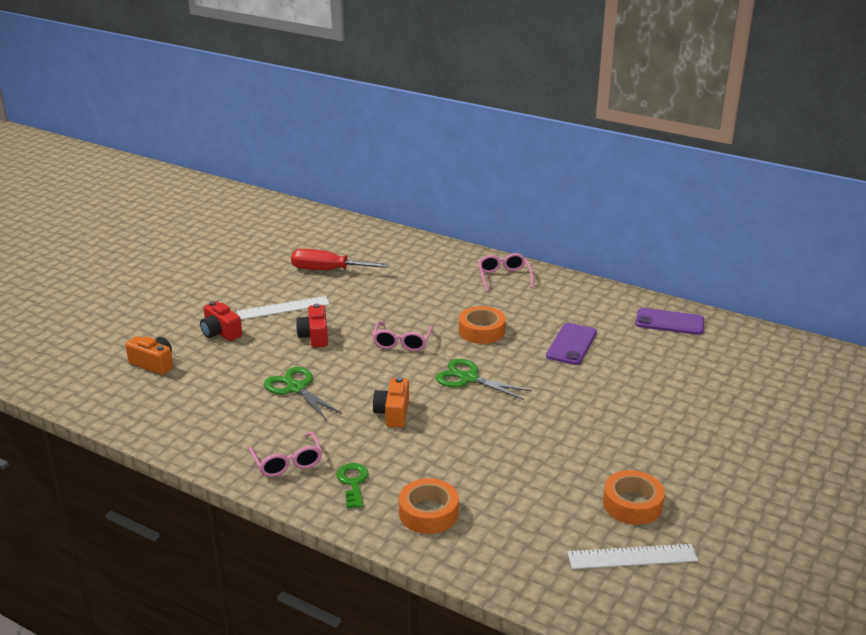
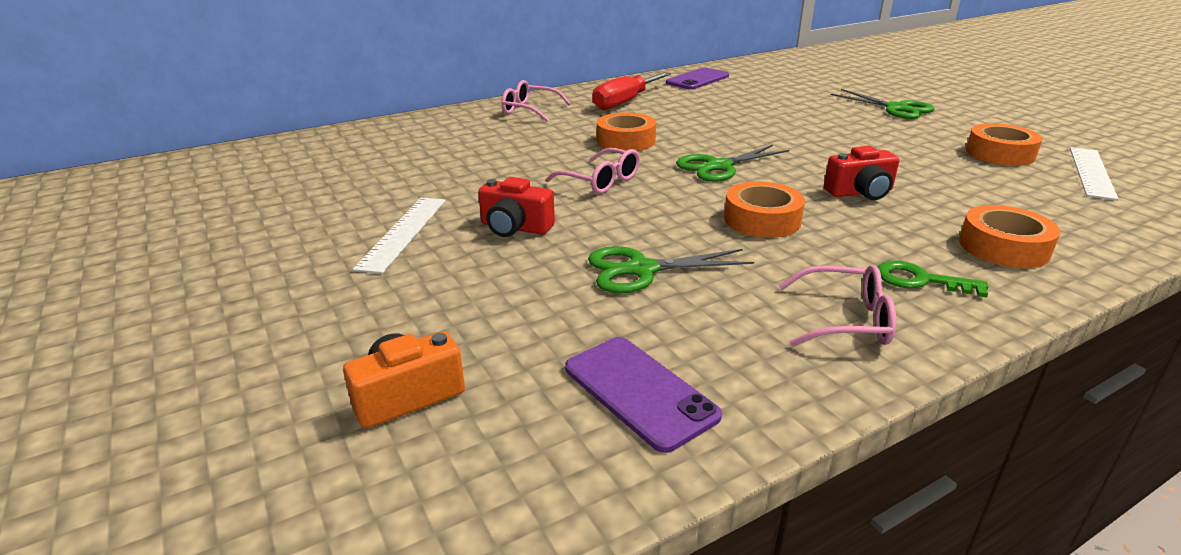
camera: 60 degrees left, 0 degrees up
(220, 332) = (397, 299): red camera -> red camera (860, 192)
(327, 270) = (354, 183): red screwdriver -> red screwdriver (625, 102)
(393, 413) = (762, 220): orange camera -> orange tape
(571, 344) = (696, 115): purple phone -> purple phone (639, 392)
(706, 437) = (896, 108): none -> green scissors

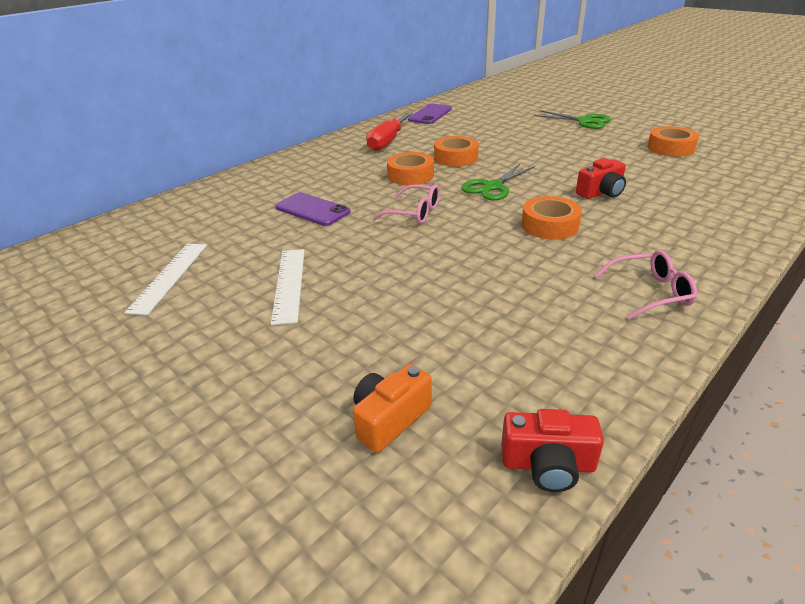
camera: 15 degrees left, 5 degrees up
(515, 227) = (375, 263): red camera -> red camera (548, 465)
(530, 110) = (317, 159): pink glasses -> none
(639, 392) = (552, 376): purple phone -> purple phone (312, 210)
(641, 270) = (492, 281): green scissors -> none
(920, 280) = (678, 253): green key -> none
(1003, 247) = (713, 219): orange tape -> orange tape (456, 158)
(1091, 172) = (732, 154): white ruler -> white ruler (169, 276)

